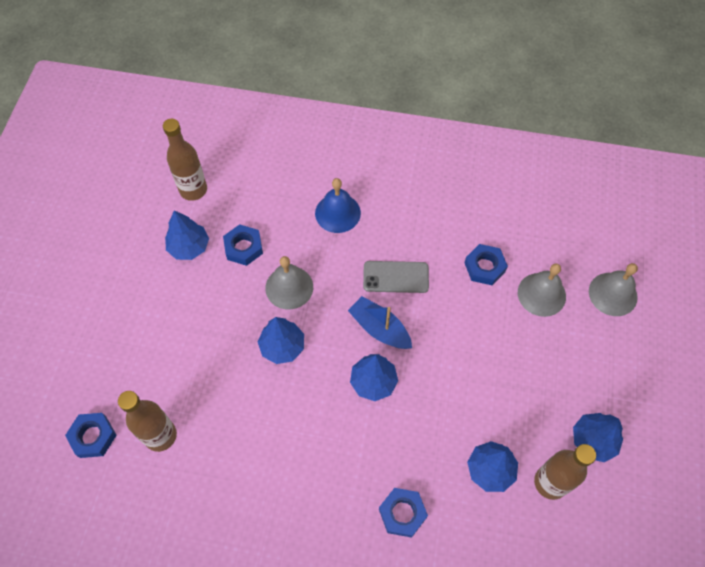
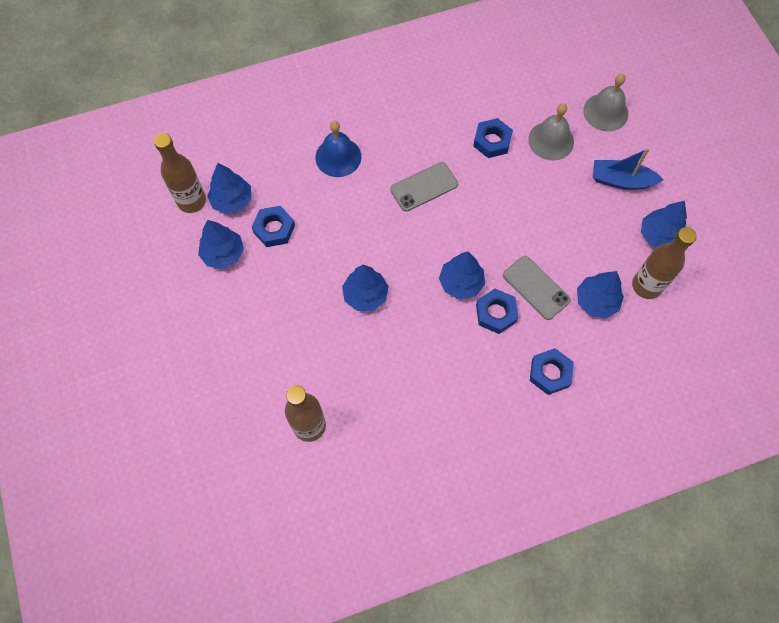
camera: 30 degrees left, 5 degrees up
(93, 437) = (249, 460): blue nut -> blue nut (496, 313)
(225, 206) = (232, 200): none -> blue tree
(289, 287) = (338, 242): grey bell -> none
(379, 328) = (438, 237): blue boat -> blue boat (621, 180)
(440, 424) = (536, 287): none -> grey phone

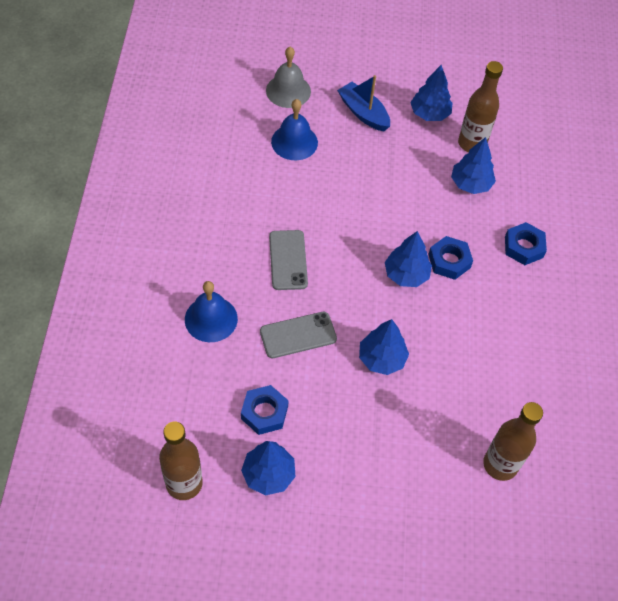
camera: 70 degrees left, 10 degrees down
(232, 200) = (207, 441): blue tree -> none
(492, 141) = (269, 185): blue nut -> none
(536, 287) = (437, 220): grey phone -> grey phone (298, 335)
(551, 140) = (294, 142): grey bell -> blue bell
(621, 180) = (363, 113): blue boat -> blue boat turned 105 degrees clockwise

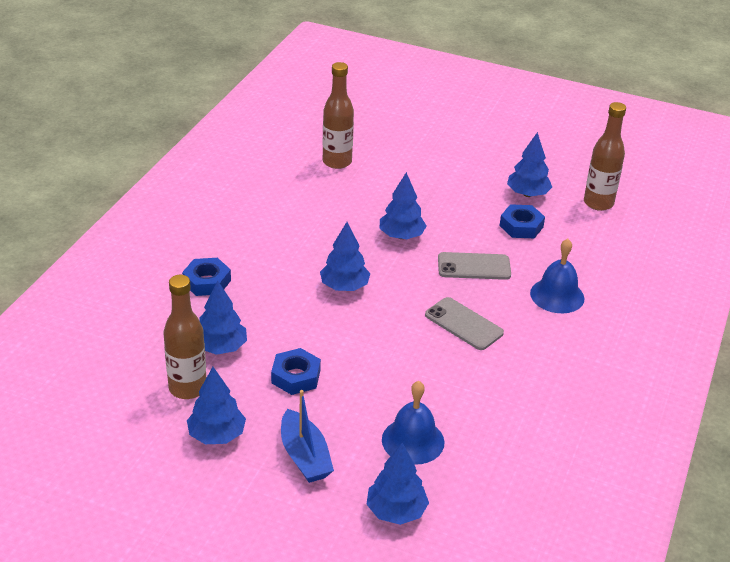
camera: 160 degrees left, 20 degrees down
(288, 91) = (396, 511): grey bell -> blue tree
(288, 260) = (463, 324): grey phone -> grey phone turned 60 degrees counterclockwise
(449, 261) = (293, 287): blue nut -> blue nut (296, 376)

